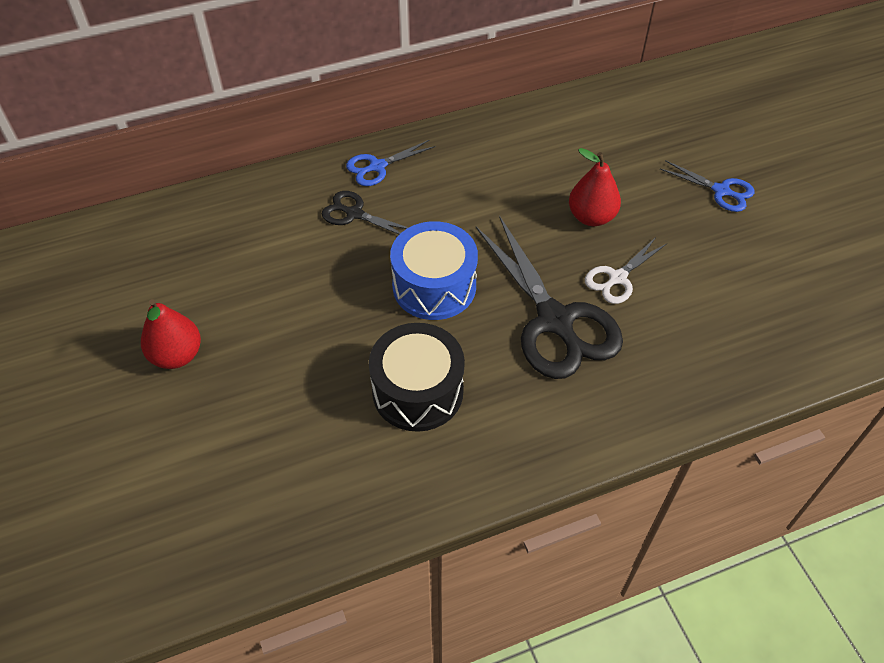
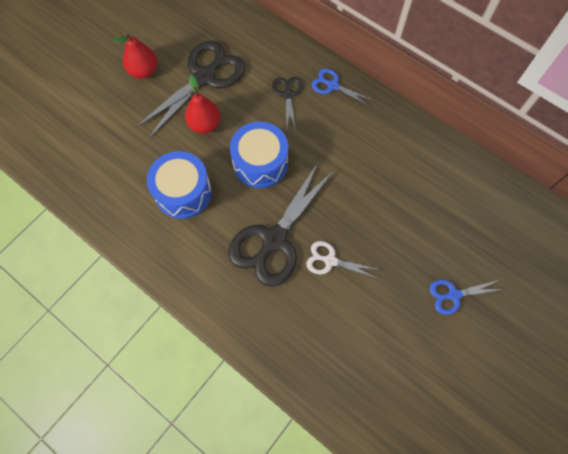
camera: 60 degrees right, 15 degrees up
(251, 289) = (204, 77): none -> black scissors
(417, 391) = (183, 192): black drum -> blue drum
(591, 217) = (372, 223): red pear -> red pear (205, 124)
(721, 191) = (454, 295): blue scissors -> blue scissors turned 75 degrees clockwise

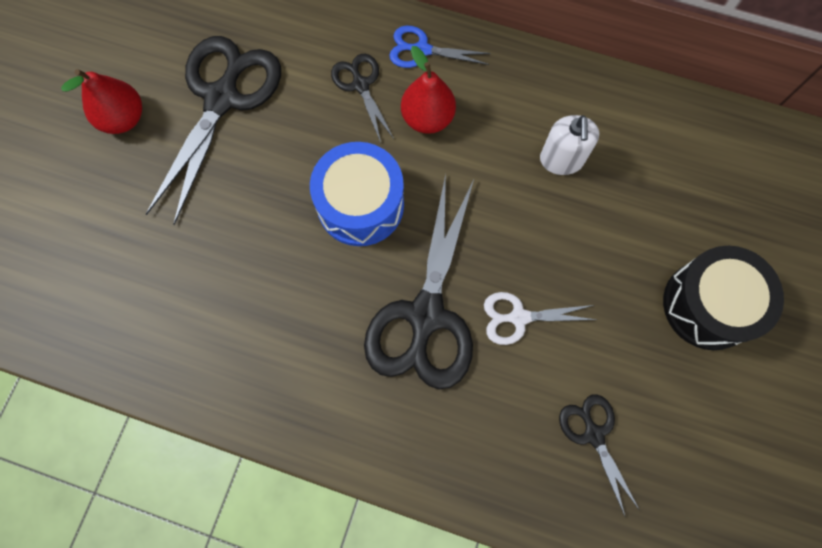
camera: 20 degrees left, 5 degrees up
(183, 192) = (261, 290): blue drum -> none
(205, 124) = (253, 173): red pear -> red pear (427, 118)
(349, 347) = (593, 434): none -> black scissors
(393, 176) = (561, 160): none -> white soap dispenser
(454, 295) = (708, 305): blue scissors -> black drum

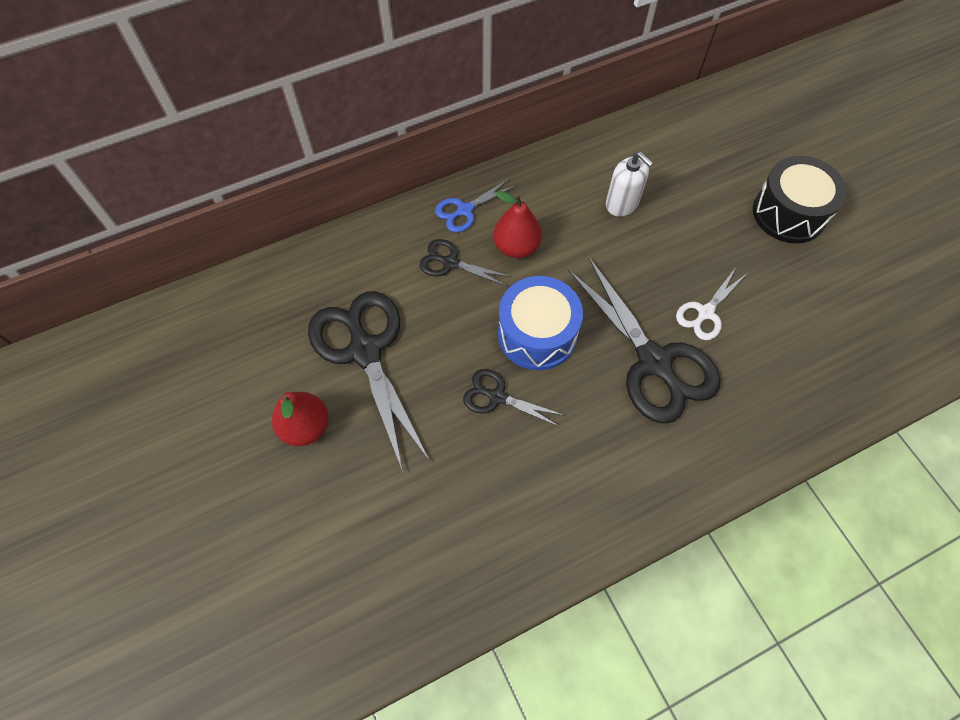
camera: 45 degrees left, 10 degrees down
(593, 434) = (820, 338): black scissors -> black scissors (497, 397)

